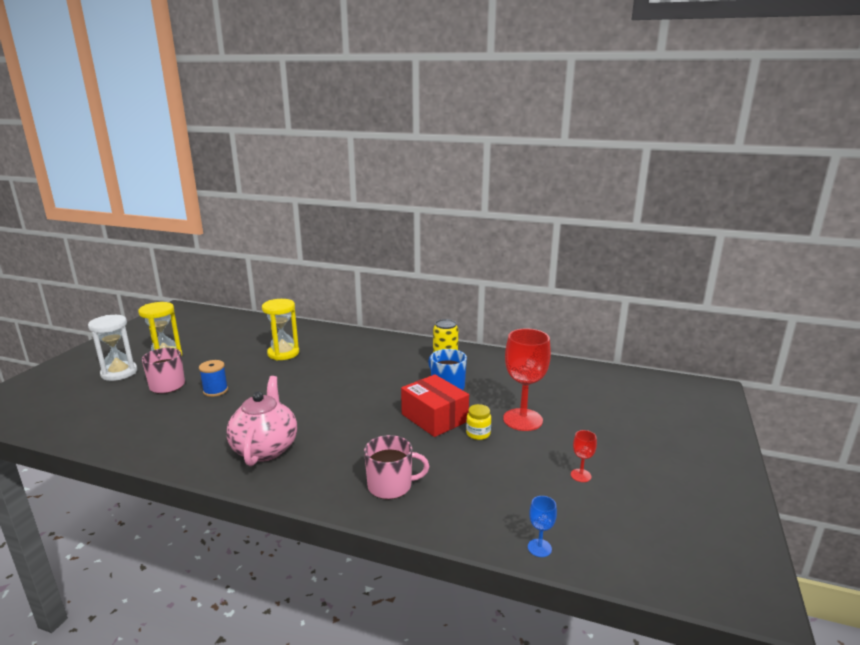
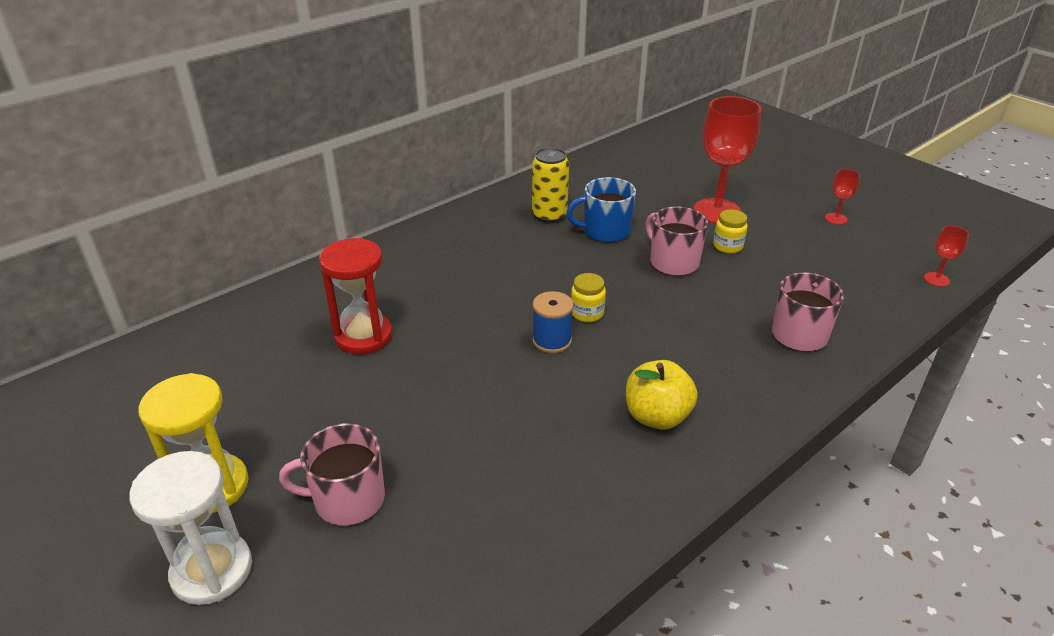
camera: 60 degrees left, 15 degrees up
(215, 390) = (429, 438): blue spool -> blue spool (552, 341)
(265, 448) = (657, 416): pink teapot -> yellow apple
(283, 353) = (363, 336): yellow hourglass -> red hourglass
(350, 403) = (587, 313): none -> yellow jar
(434, 418) = (673, 262): red box -> pink mug
(539, 548) = (936, 279): blue goblet -> red goblet

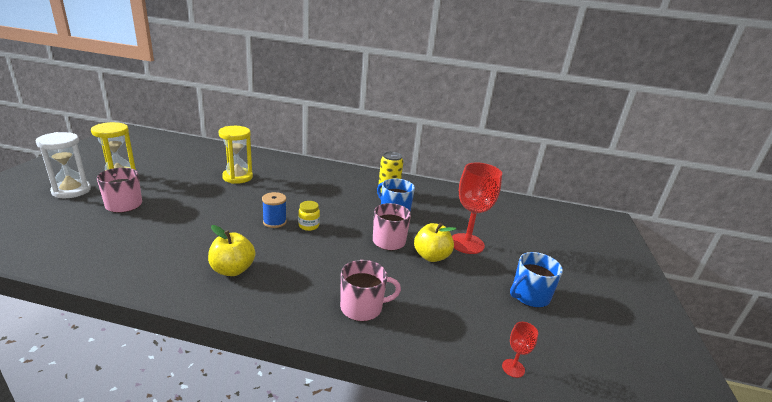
camera: 50 degrees right, 10 degrees down
(363, 336) = (237, 177): red hourglass -> yellow hourglass
(727, 246) = (431, 256): yellow jar -> yellow apple
(836, 218) = (529, 296): red goblet -> blue mug

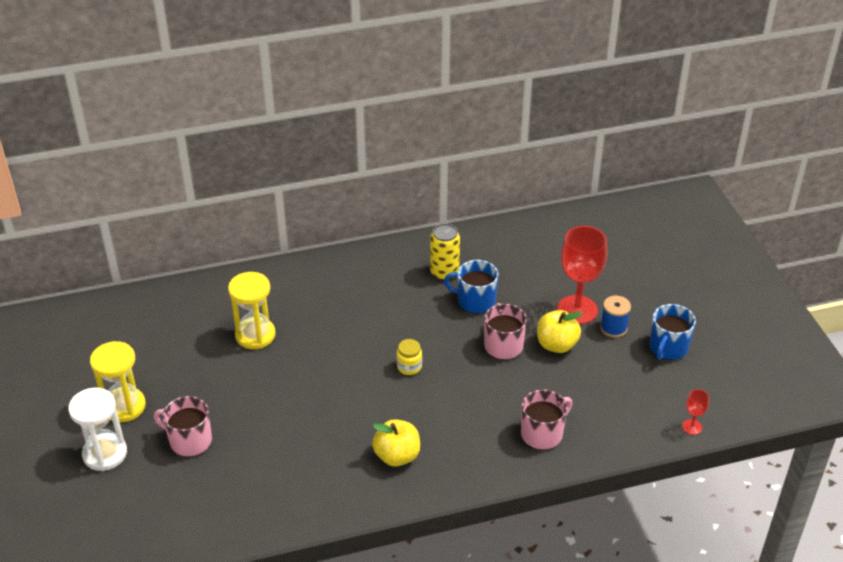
camera: 25 degrees left, 15 degrees up
(274, 222) = (371, 380): blue spool -> blue spool (613, 328)

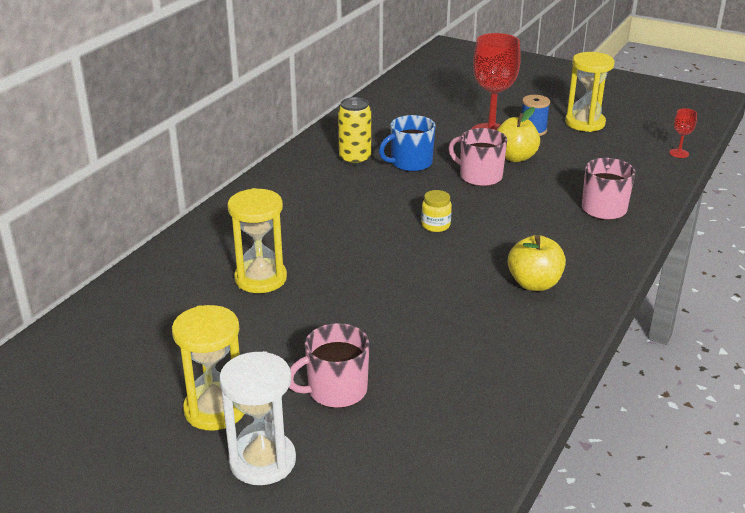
camera: 45 degrees left, 10 degrees down
(668, 347) = (585, 123): blue mug -> yellow hourglass

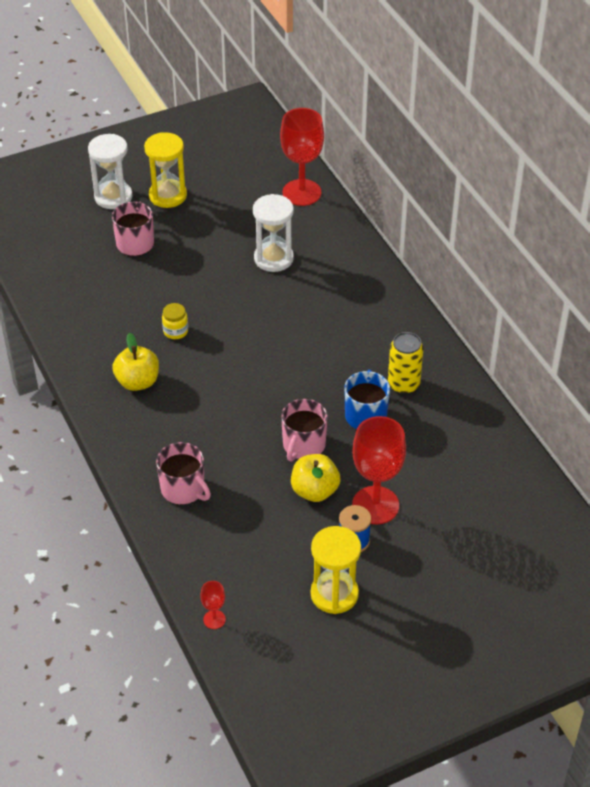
camera: 125 degrees right, 15 degrees up
(122, 305) = (301, 192): none -> red goblet
(260, 278) = (273, 258): yellow hourglass -> white hourglass
(435, 225) = (255, 375): yellow jar -> yellow jar (175, 331)
(479, 176) = (303, 445): pink mug -> pink mug turned 135 degrees clockwise

